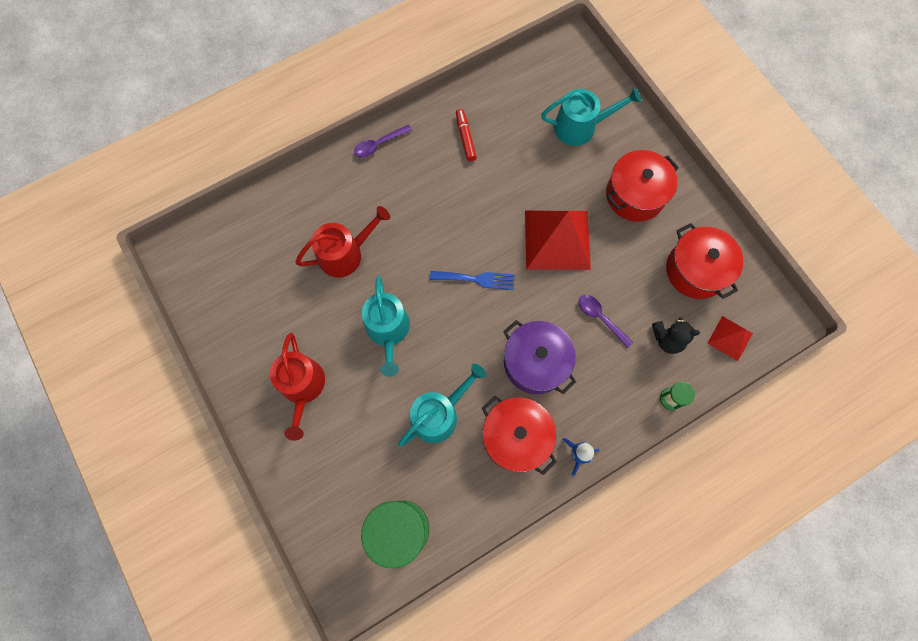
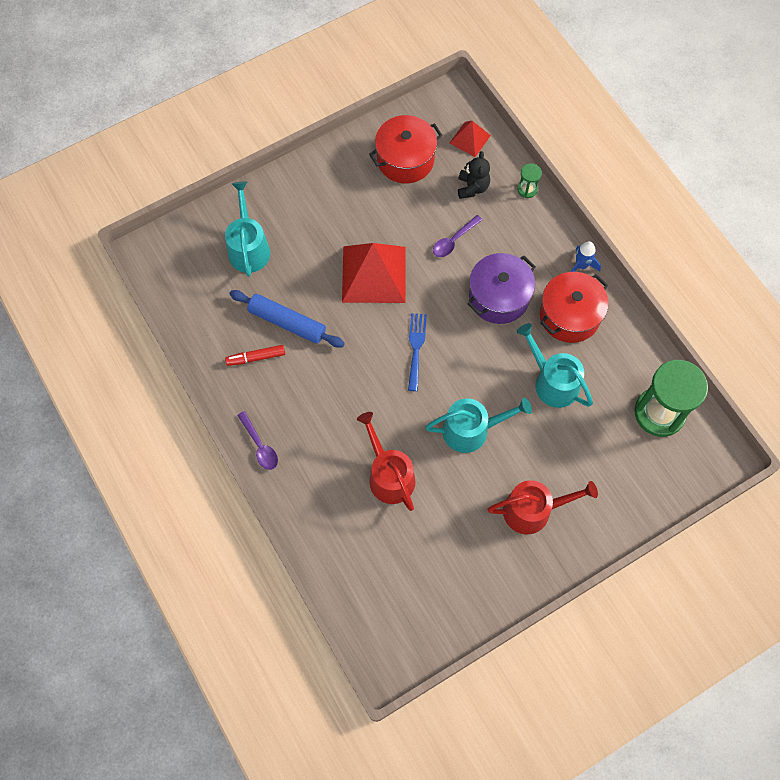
camera: 90 degrees left, 5 degrees down
(502, 163) = (287, 322): none -> blue rolling pin
(635, 195) = (327, 204): red pot -> none

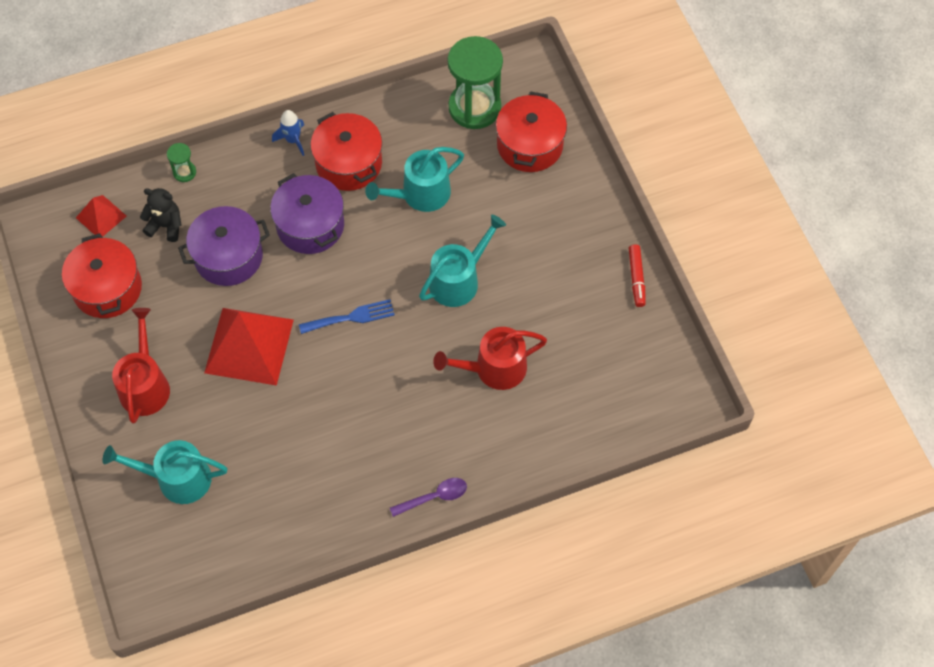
camera: 80 degrees left, 5 degrees down
(256, 357) = (324, 488): red marker -> red marker (636, 278)
(287, 322) = (287, 448): blue rolling pin -> none
(416, 348) = (351, 317): blue fork -> blue fork turned 150 degrees clockwise
(454, 240) = (228, 256): purple spoon -> purple pot
(471, 430) = (458, 280): turquoise watering can -> turquoise watering can turned 45 degrees clockwise
(533, 510) = (556, 240): red watering can -> red watering can (145, 385)
(631, 470) = (530, 145): none -> red pot

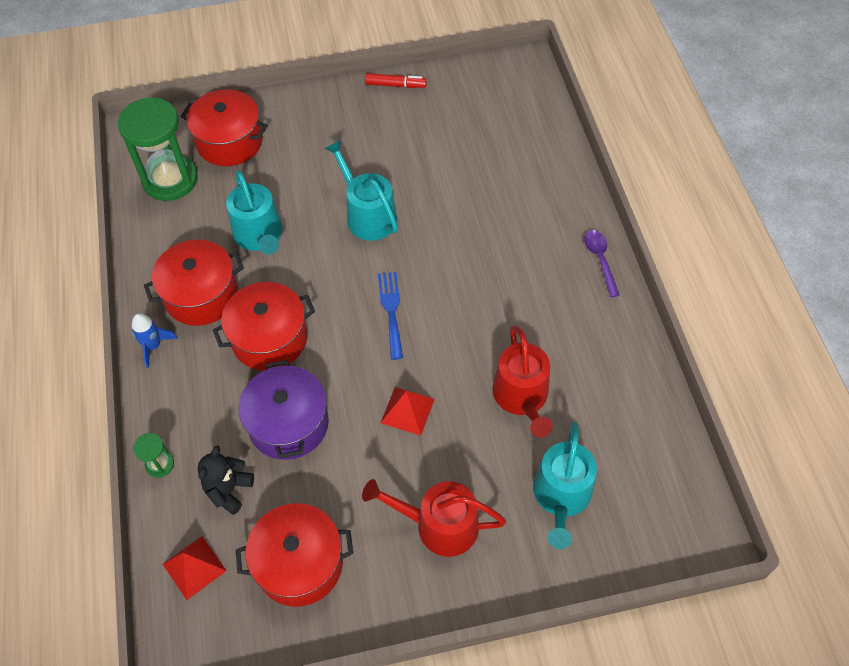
camera: 80 degrees left, 5 degrees down
(249, 346) = (407, 410): red pyramid -> red pyramid, size x0.51
(310, 225) = (269, 338): purple pot -> red pot
(494, 368) = (470, 198): red watering can -> red watering can (522, 397)

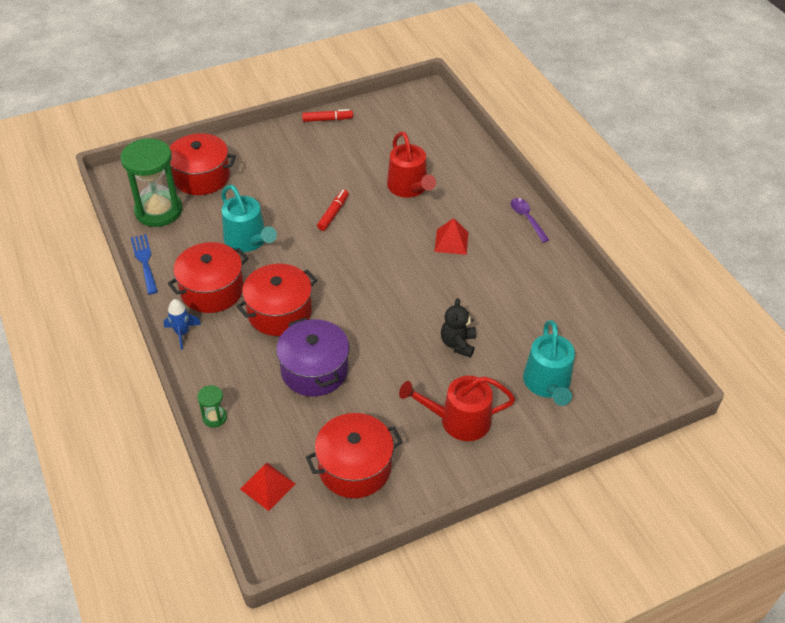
camera: 15 degrees left, 10 degrees down
(228, 490) = (279, 426): black teddy bear -> black teddy bear (458, 344)
(367, 215) = (333, 213): turquoise watering can -> red marker
(391, 310) = (373, 277): blue fork -> blue fork (144, 261)
(407, 410) = (408, 345): red pyramid -> red pyramid (451, 241)
(522, 397) = (496, 321): red watering can -> red watering can (409, 187)

